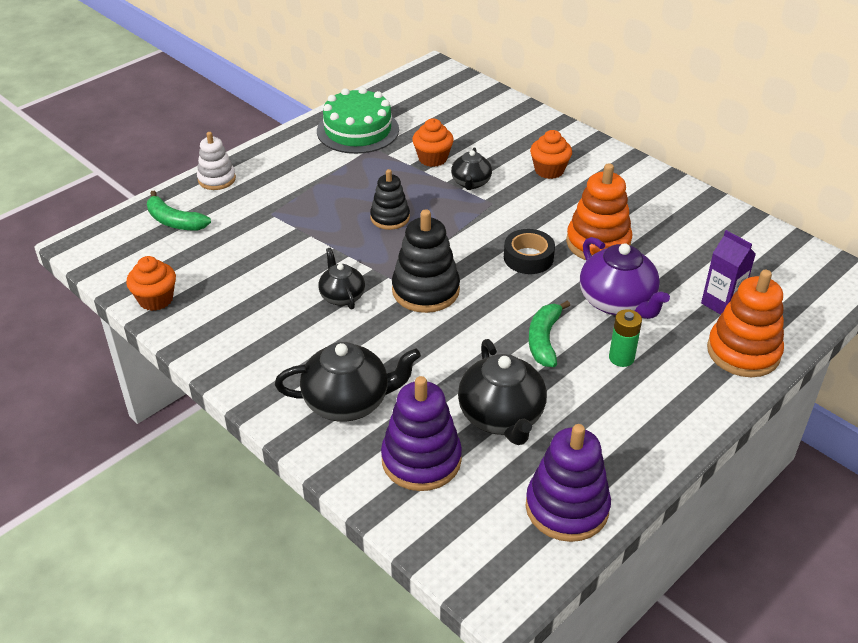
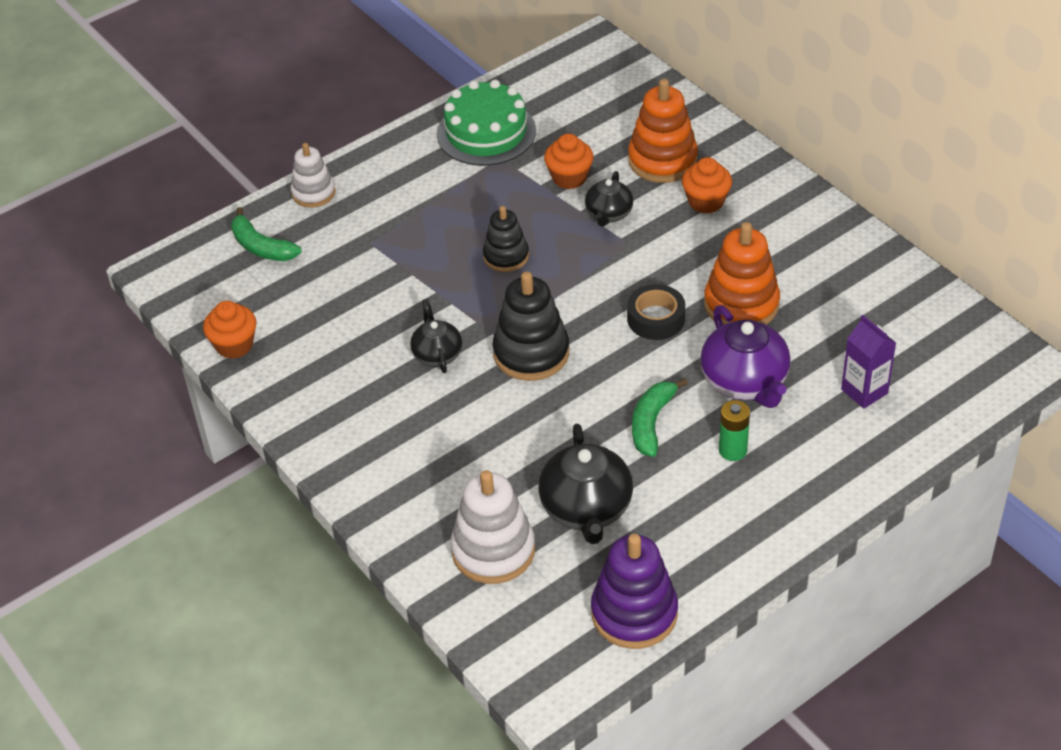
camera: 10 degrees right, 5 degrees up
(348, 402) = (427, 480): black teapot -> none
(421, 460) = (493, 550): purple stacking toy -> white stacking toy
(743, 352) = (872, 453): orange stacking toy -> orange stacking toy (662, 160)

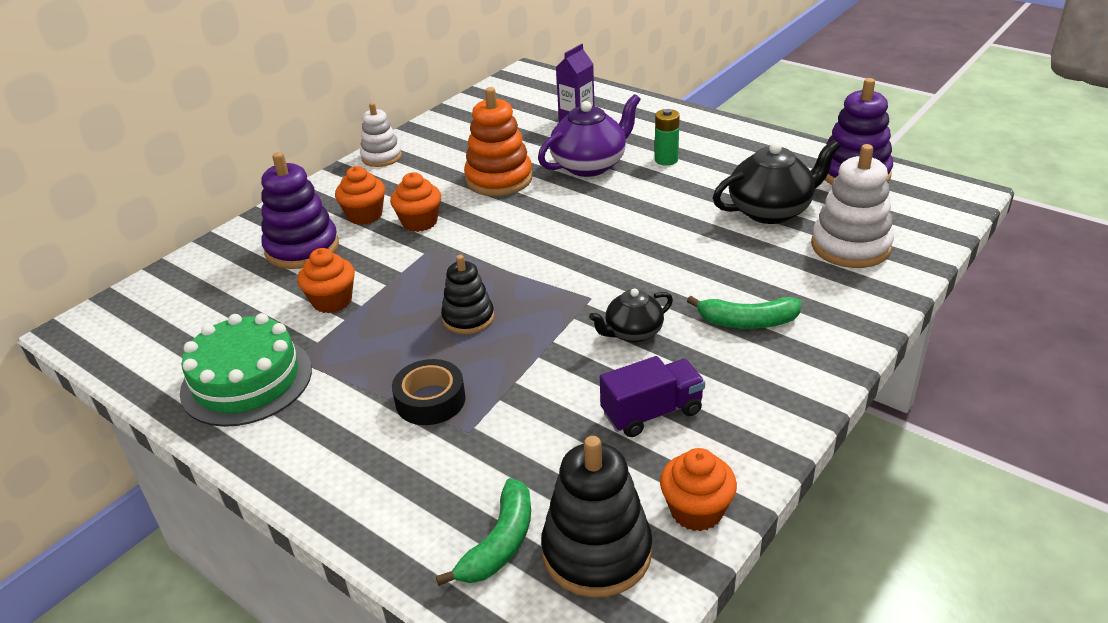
camera: 105 degrees left, 10 degrees down
(313, 193) = (375, 518): white stacking toy -> white stacking toy (381, 157)
(337, 344) = (652, 412): none -> purple truck
(531, 353) = (604, 274): black stacking toy -> black stacking toy (597, 552)
(608, 214) = (390, 265): black teapot -> none
(651, 423) = (657, 198): green banana -> green banana (747, 322)
(656, 318) = (531, 216): black tape -> black tape (430, 400)
(662, 160) = (302, 248): orange stacking toy -> purple stacking toy
(677, 238) = (419, 222): none -> orange cupcake

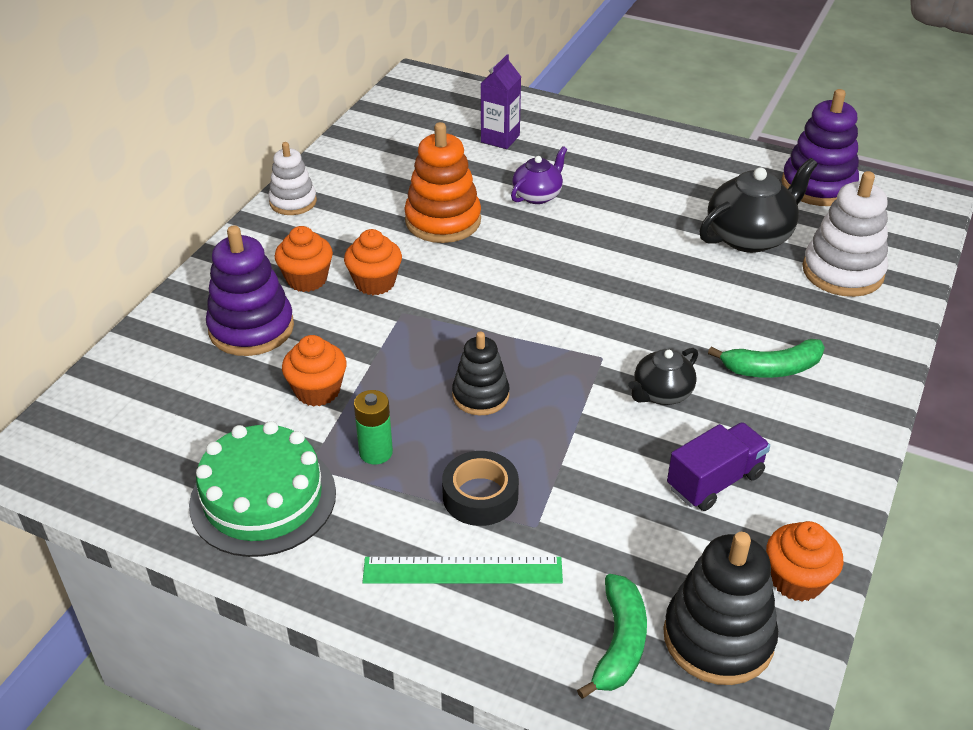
camera: 15 degrees left, 5 degrees up
(386, 460) = (462, 571): none -> green ruler
(590, 165) = (537, 195): purple teapot -> purple teapot, size x0.60
(666, 160) = (618, 183): green battery -> green battery (376, 452)

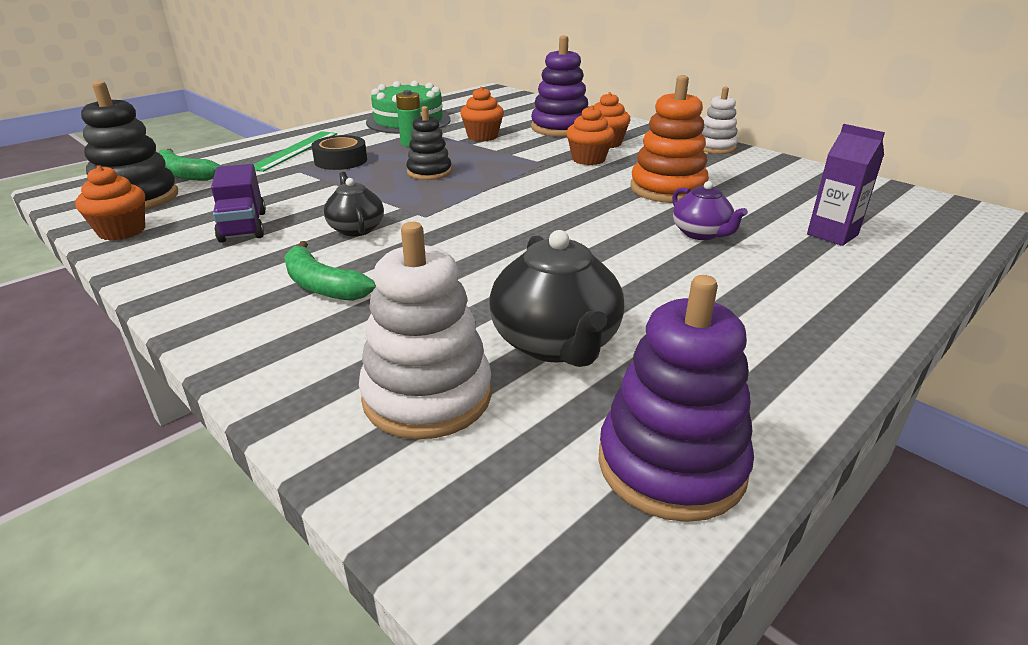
camera: 110 degrees right, 10 degrees down
(772, 368) = (322, 286): green banana -> green banana turned 60 degrees counterclockwise

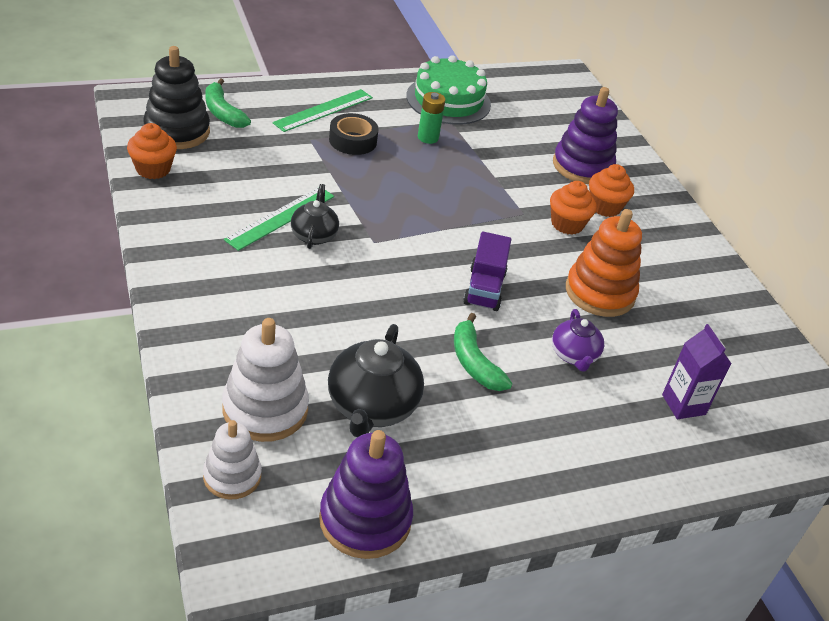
camera: 20 degrees right, 10 degrees up
(243, 226) = (236, 198): purple truck -> purple truck (484, 288)
(307, 226) = (281, 218): none -> green ruler
(322, 286) = (257, 286): green banana -> green banana (474, 362)
(429, 172) = (415, 186): black stacking toy -> none
(482, 136) = (498, 152): orange cupcake -> none
(715, 147) = (705, 255): white stacking toy -> white stacking toy (232, 476)

